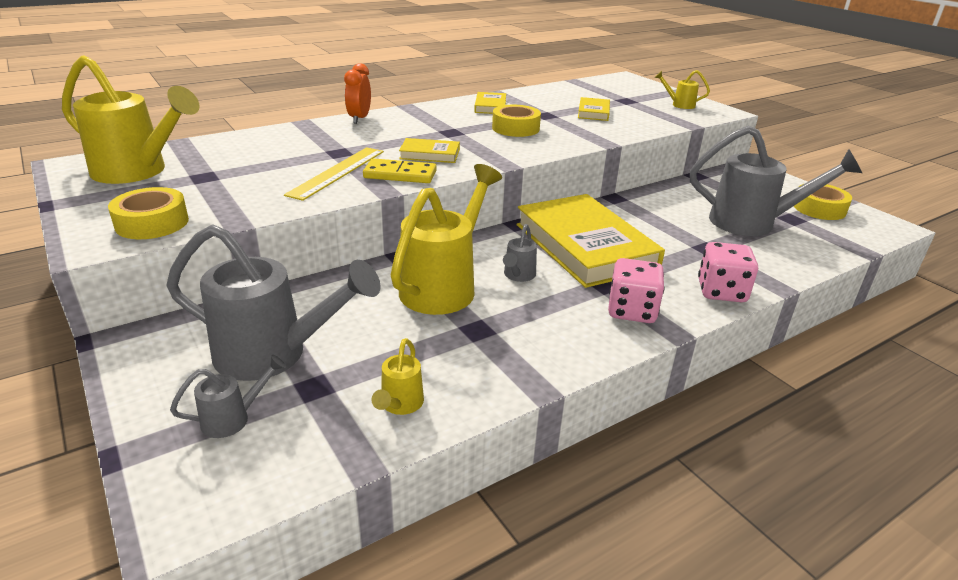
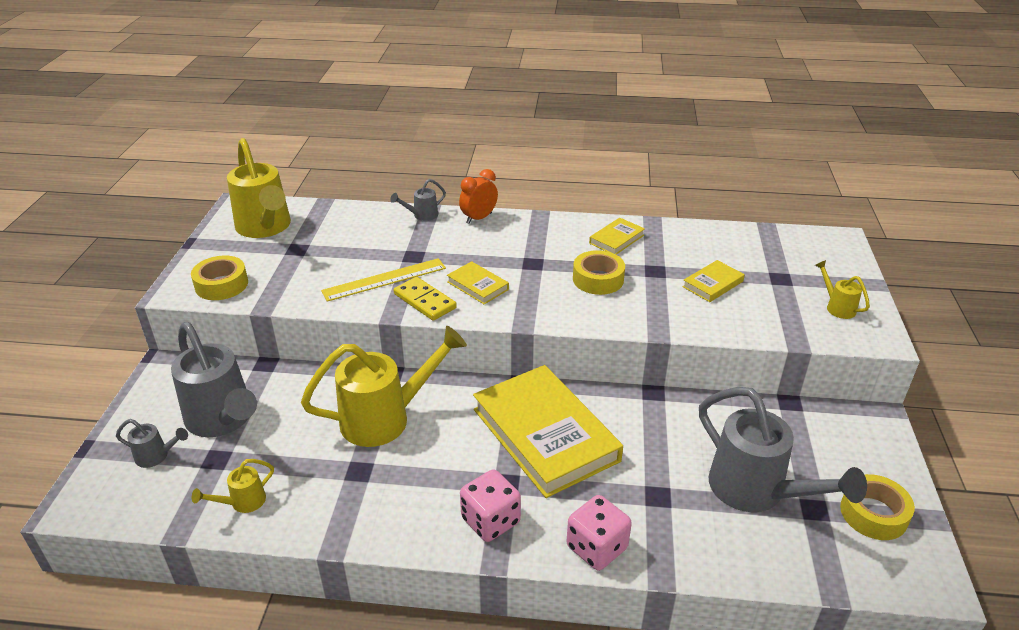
camera: 40 degrees right, 5 degrees up
(518, 276) = (450, 437): grey watering can -> grey watering can (421, 215)
(584, 246) = (545, 435): yellow book -> yellow book turned 45 degrees counterclockwise

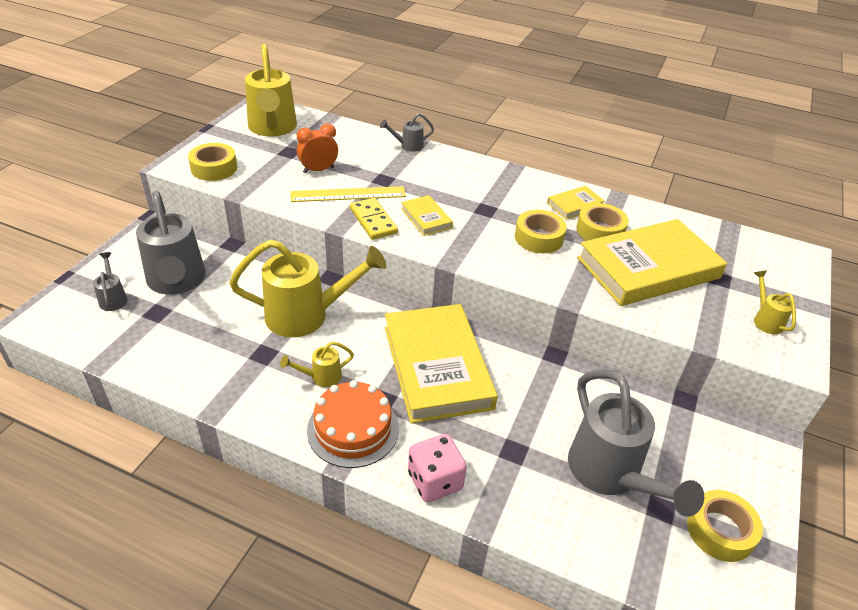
camera: 15 degrees right, 5 degrees up
(156, 456) = (113, 298): grey watering can -> grey watering can turned 135 degrees counterclockwise
(242, 502) = (159, 354): yellow watering can -> yellow watering can (321, 377)
(479, 218) = (457, 159): orange clock -> orange clock (318, 170)
(490, 521) = (353, 429): pink dice -> orange cake
(652, 258) = (600, 230): none -> yellow tape
(712, 284) = (648, 268): yellow book -> yellow book, size x2.27

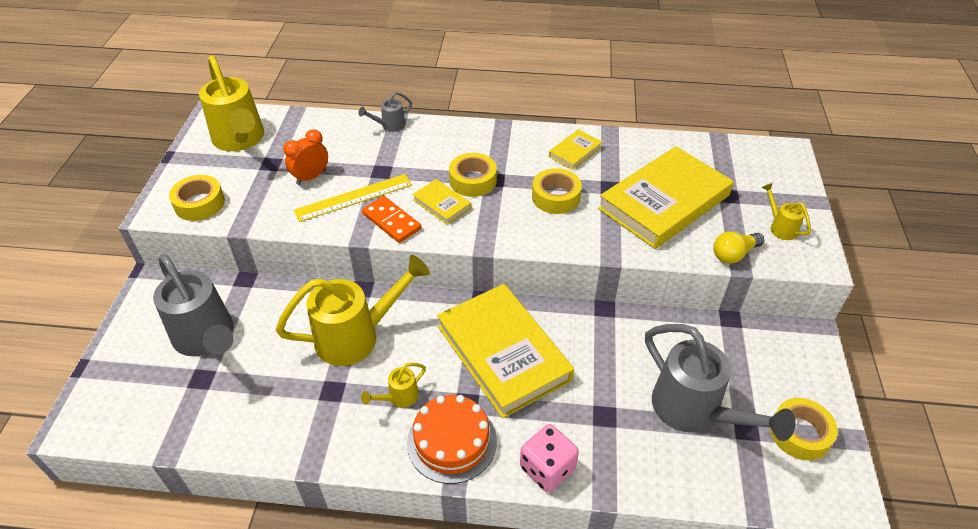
camera: 15 degrees left, 5 degrees up
(113, 298) = (146, 376): grey watering can -> none
(373, 221) = (391, 221): yellow domino -> orange domino
(600, 230) = (608, 174): yellow tape -> yellow tape (473, 180)
(703, 332) = (734, 254): none -> yellow light bulb

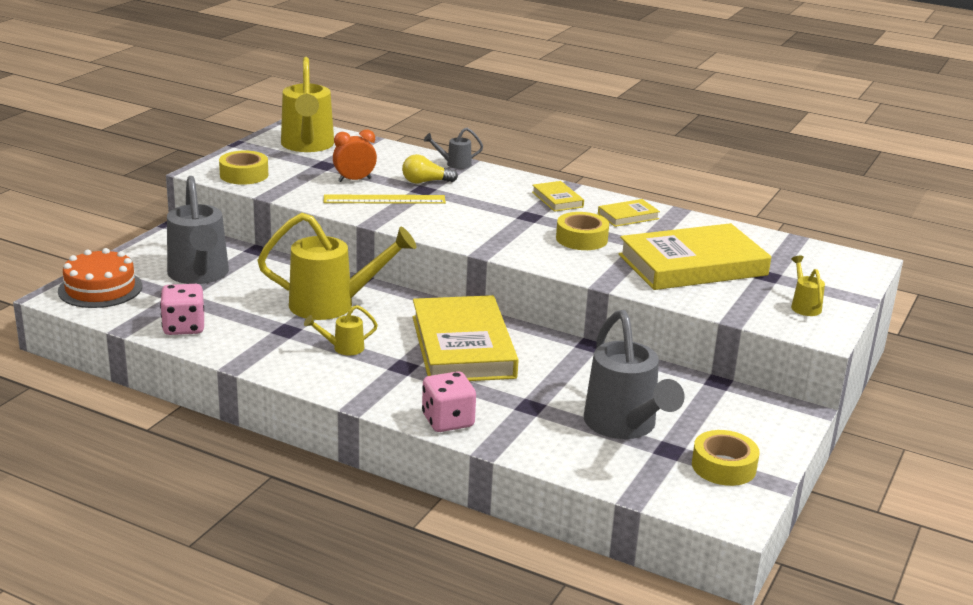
camera: 20 degrees right, 20 degrees down
(229, 426) = (184, 327): none -> pink dice
(391, 221) = (408, 220): orange domino -> none
(441, 204) = (464, 220): yellow book -> yellow book (557, 199)
(452, 441) = (371, 384): orange cake -> orange cake (100, 288)
(473, 180) = (507, 212): yellow tape -> none
(734, 254) = (734, 311): yellow light bulb -> yellow light bulb (425, 182)

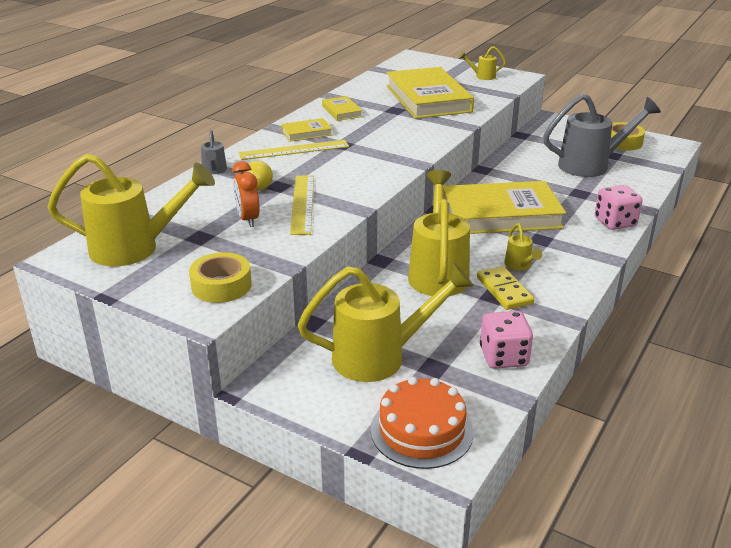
camera: 85 degrees left, 5 degrees up
(199, 275) = (380, 357): grey watering can -> yellow watering can
(295, 336) = (504, 290): none -> yellow domino
(509, 194) = (294, 150): none -> yellow ruler
(581, 239) = (387, 128): yellow tape -> none

